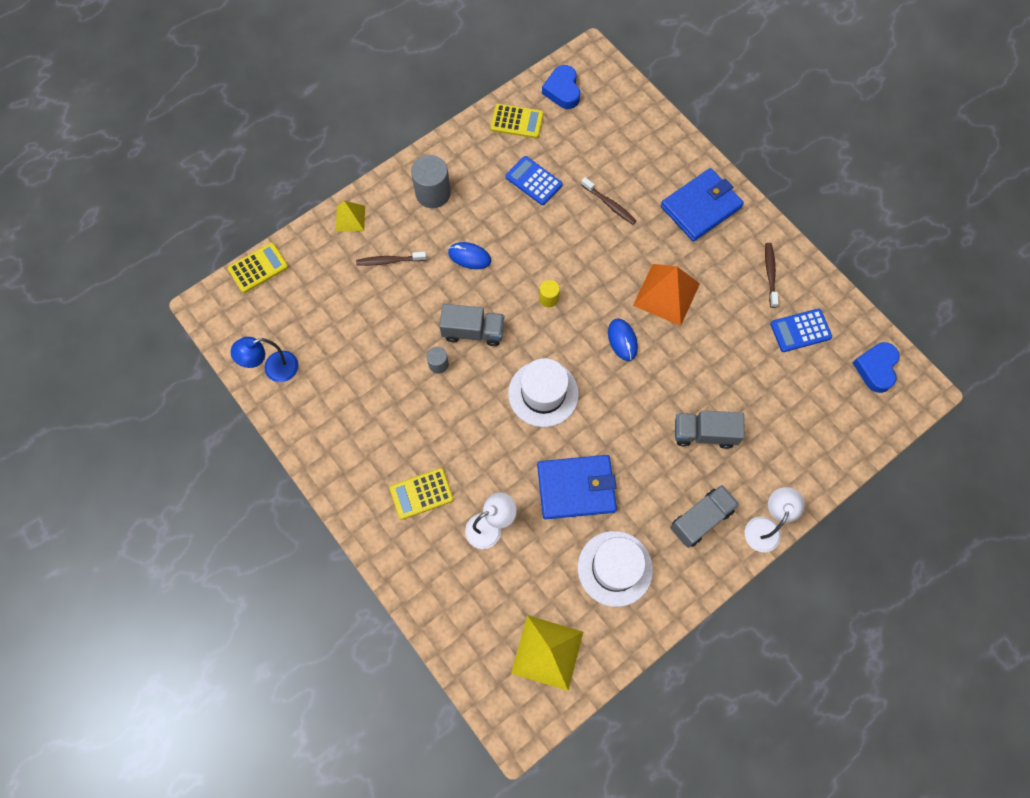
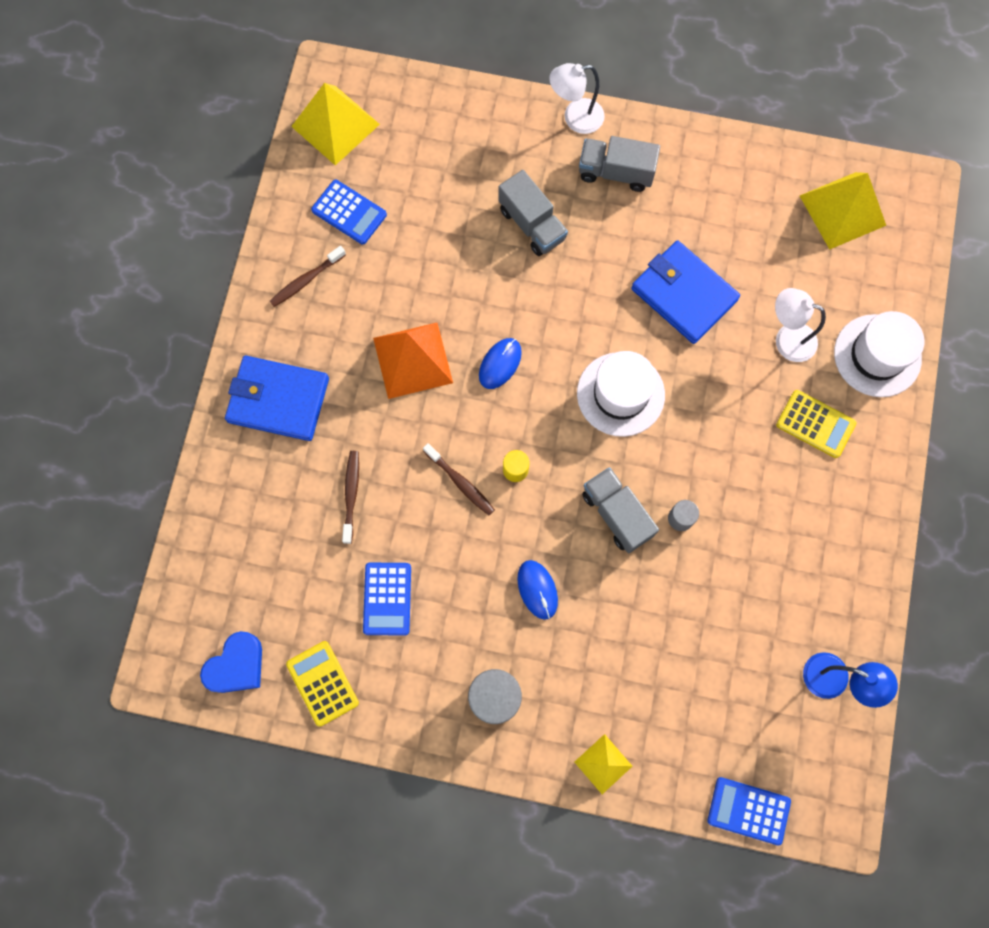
camera: 130 degrees left, 5 degrees up
(258, 268) = (748, 811): yellow calculator -> blue calculator
(389, 261) = (615, 671): brown toothbrush -> brown toothbrush (460, 482)
(615, 568) = (723, 209): white hat -> white hat (877, 355)
(876, 368) = (335, 125): blue heart -> yellow pyramid

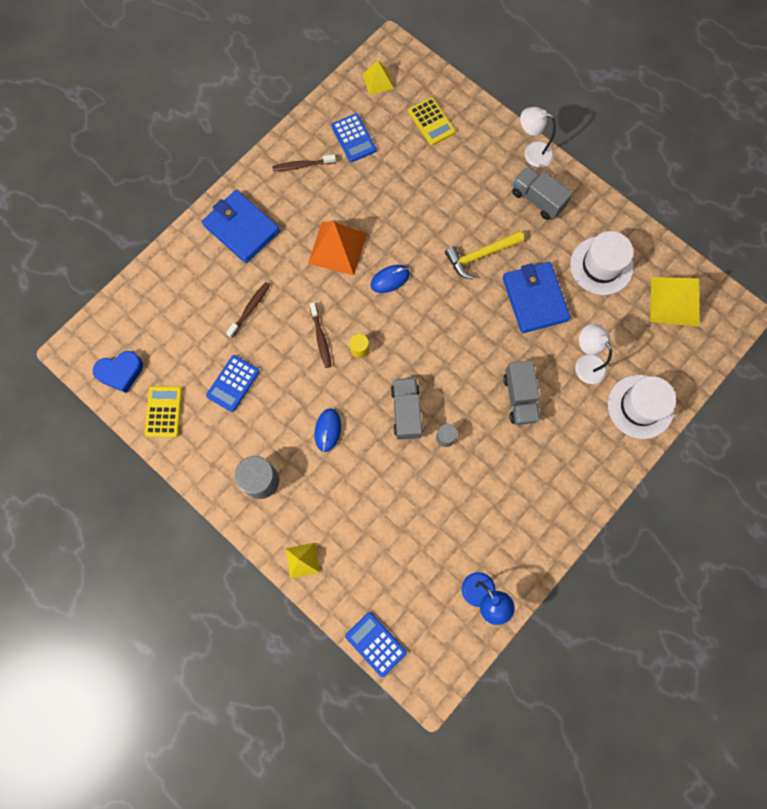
camera: 30 degrees right, 0 degrees up
(335, 125) = (378, 81): yellow pyramid -> yellow pyramid, size x0.57
(532, 224) = (463, 204): grey truck -> grey truck (519, 398)
(589, 276) = (480, 255): none -> yellow hammer
(620, 394) = (455, 339): white hat -> white hat (601, 266)
(815, 424) = (571, 427): yellow calculator -> yellow calculator (431, 122)

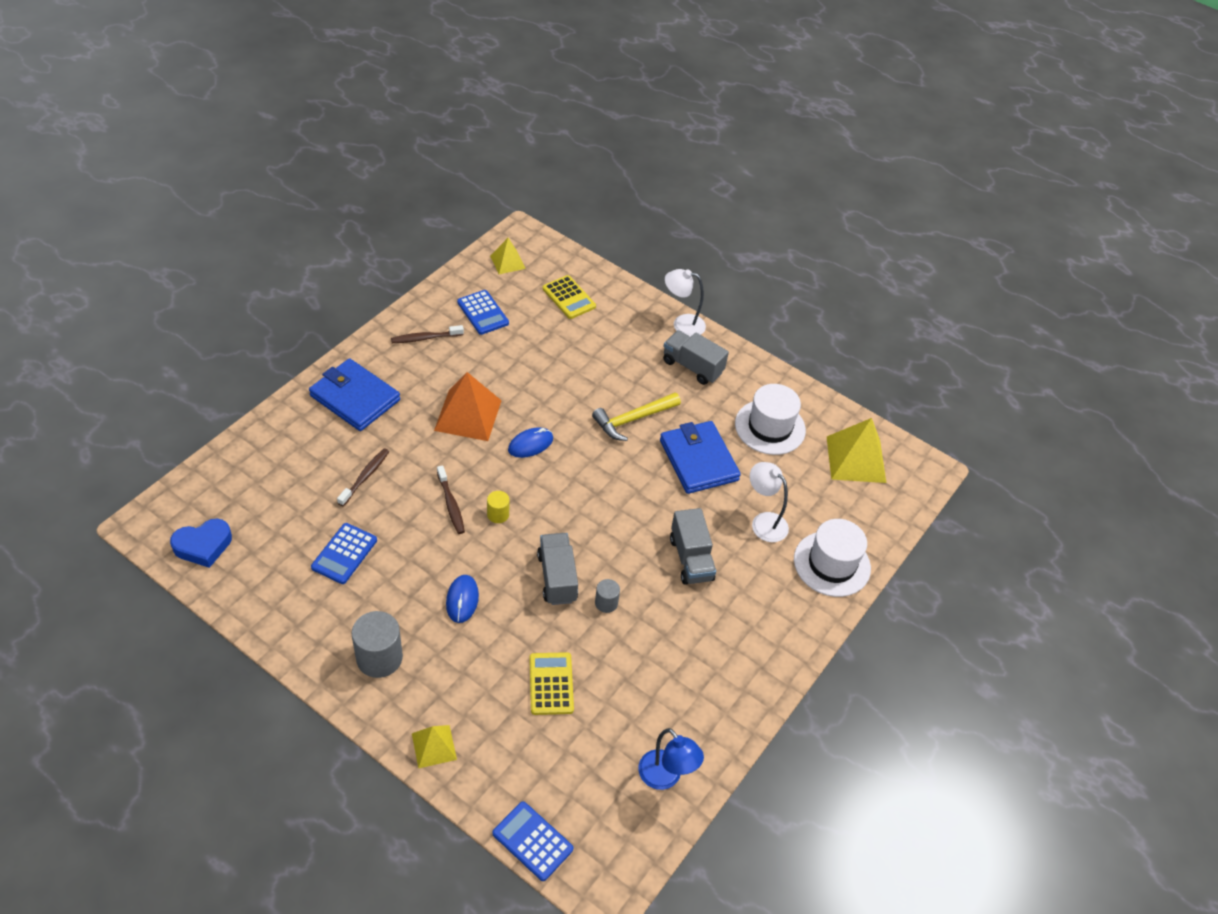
camera: 10 degrees left, 25 degrees down
(164, 412) = (256, 586): yellow calculator -> yellow calculator (551, 684)

